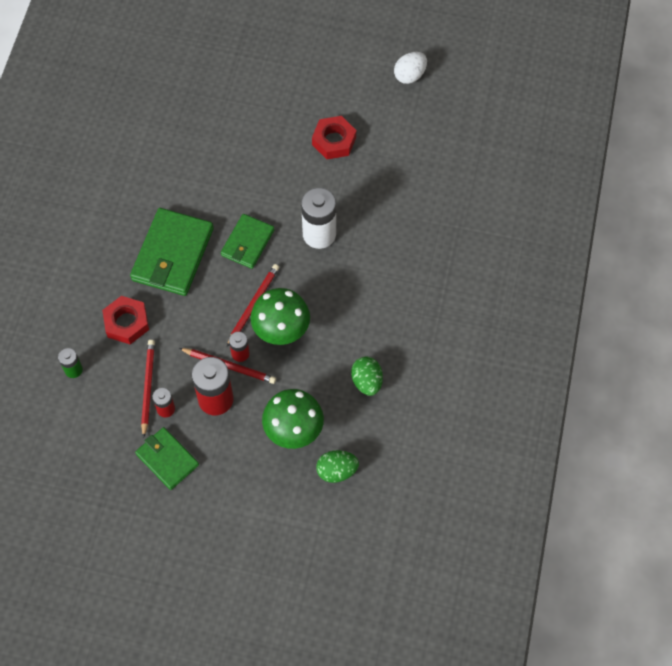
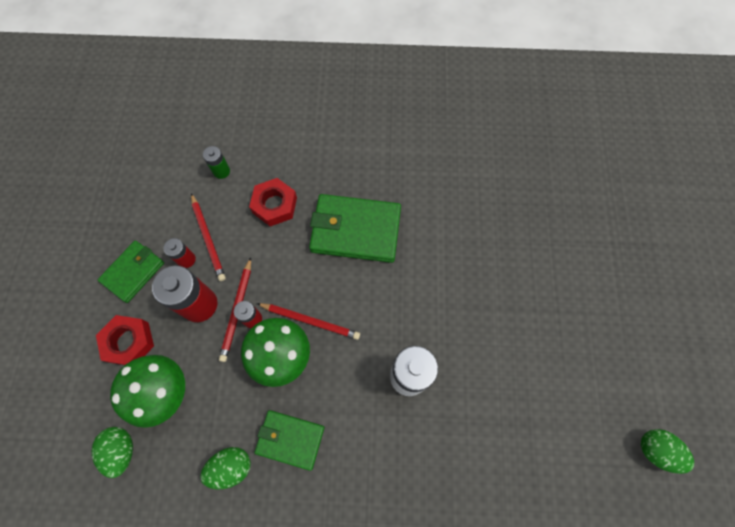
camera: 80 degrees right, 5 degrees up
(148, 387) = (208, 238): red pencil -> red pencil turned 75 degrees clockwise
(247, 243) = (382, 300): green wallet -> green wallet (290, 439)
(334, 141) = (534, 371): red nut -> red nut (129, 342)
(410, 75) = (656, 450): white egg -> green egg

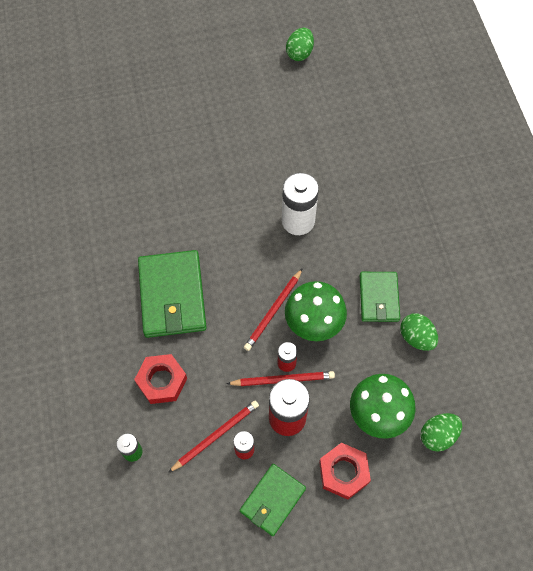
camera: 105 degrees left, 5 degrees down
(133, 272) = (272, 500): green wallet -> green wallet turned 75 degrees counterclockwise
(310, 321) = (273, 311): red pencil -> red pencil turned 150 degrees counterclockwise

